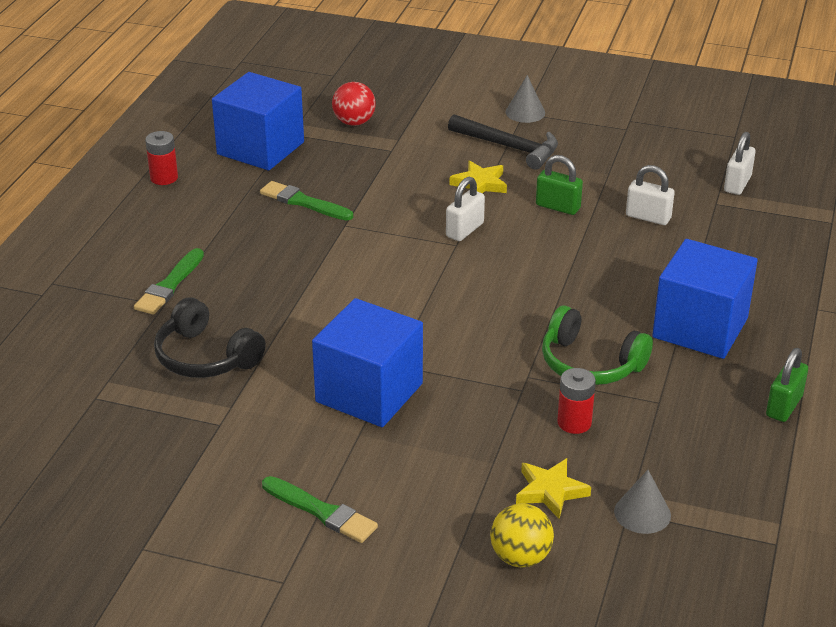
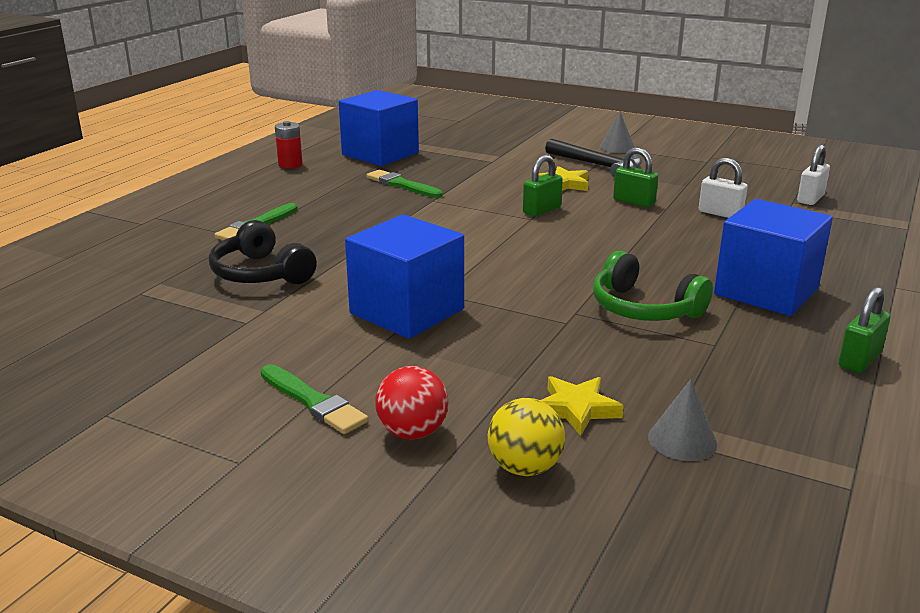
camera: 10 degrees right, 10 degrees down
(354, 122) = (466, 145): red ball -> red ball (412, 432)
(465, 230) = (541, 210): white padlock -> green padlock
(574, 423) = (617, 353): red battery -> none

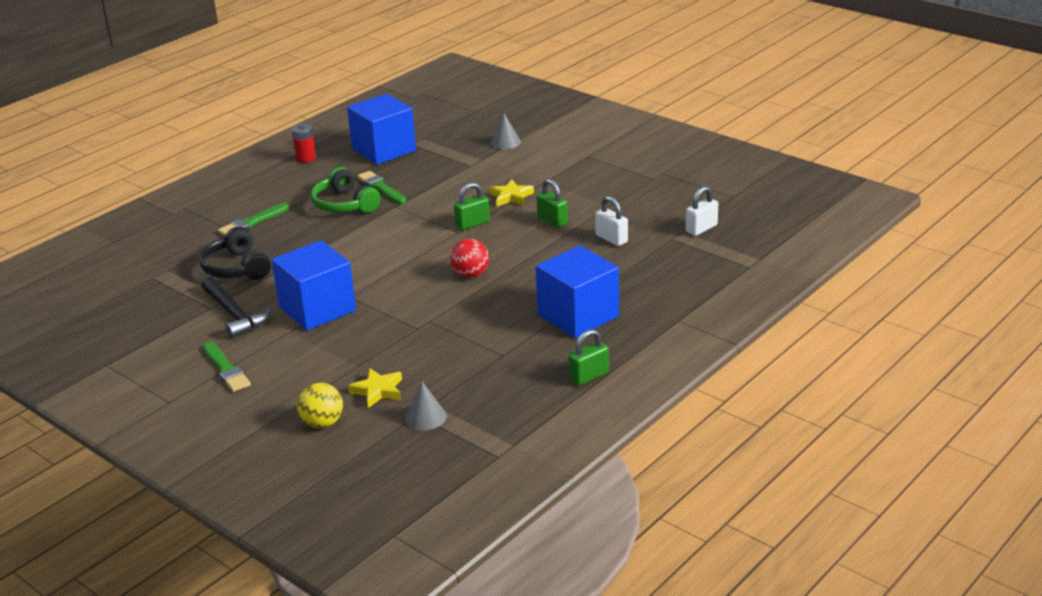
camera: 15 degrees right, 5 degrees up
(412, 432) = (272, 395): red ball -> red ball (471, 274)
(597, 165) = (555, 177): black hammer -> black hammer (234, 314)
(617, 147) = (589, 155): grey cone -> grey cone (505, 142)
(644, 308) = (478, 322): green headphones -> green headphones (344, 204)

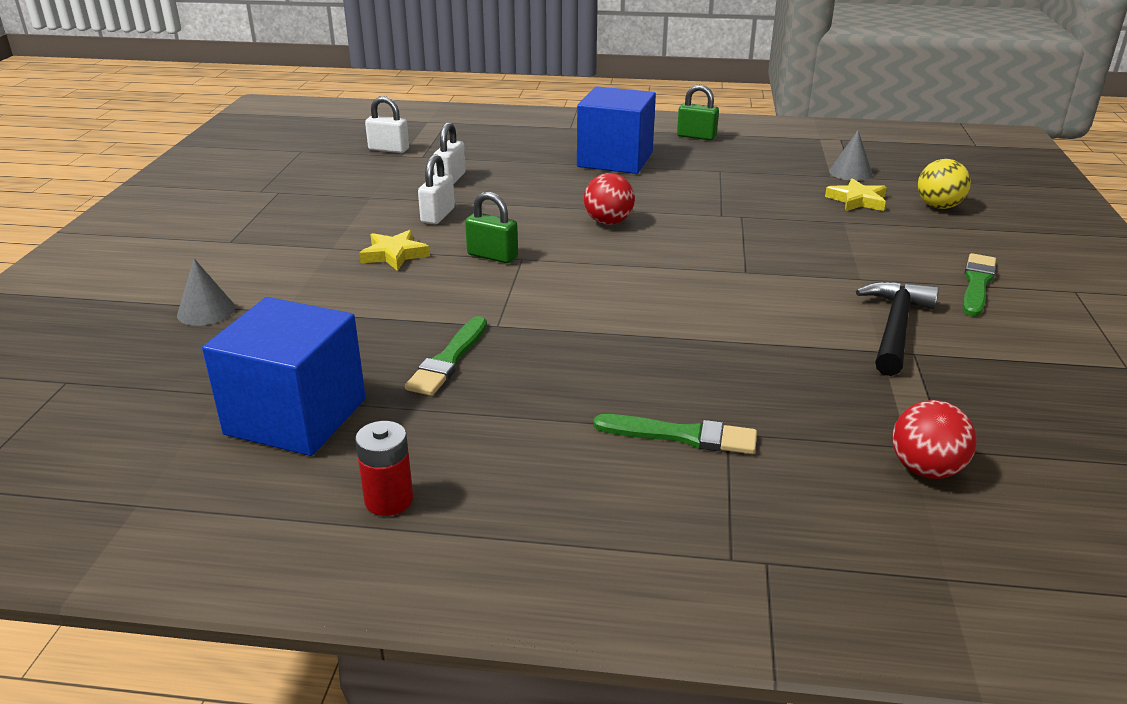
camera: 125 degrees left, 0 degrees up
(152, 266) = (925, 469): none -> red ball
(236, 268) = (811, 381): black headphones -> none
(317, 309) = (797, 279): blue cube -> none
(344, 204) = (532, 371): green headphones -> none
(552, 221) = (438, 215): green padlock -> white padlock

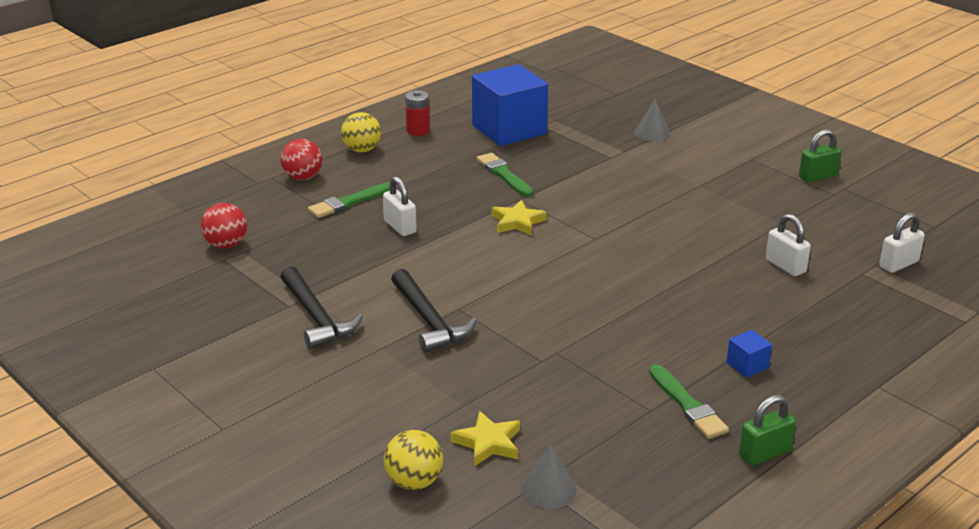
camera: 130 degrees right, 0 degrees up
(394, 254) = (660, 200): yellow star -> yellow star (517, 222)
(438, 215) = (710, 235): white padlock -> white padlock (400, 227)
(492, 256) = (613, 230): green padlock -> green padlock (817, 176)
(524, 519) = (362, 150): none -> yellow ball
(608, 222) = (610, 295): red ball -> red ball (303, 177)
(615, 159) = (747, 365): blue cube -> blue cube, size x0.40
(787, 275) = (429, 321): none -> black hammer
(977, 284) = (298, 390): green brush -> green brush (687, 405)

